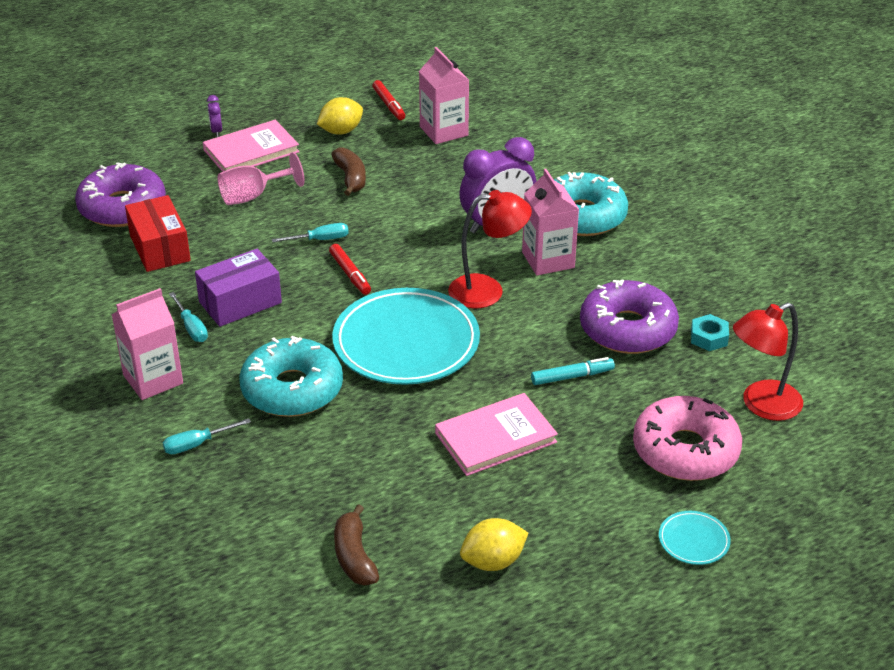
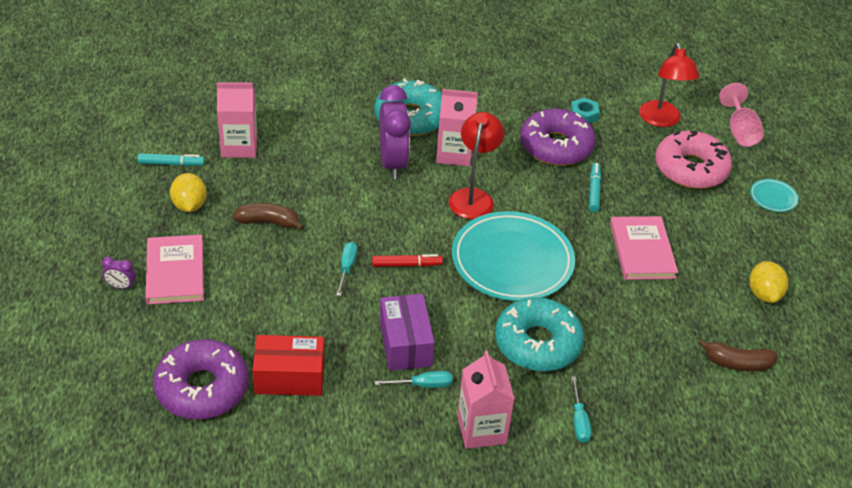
camera: 70 degrees left, 5 degrees up
(253, 196) = (250, 291): pink goblet -> pink goblet (739, 131)
(389, 105) = (171, 164): red marker -> turquoise marker

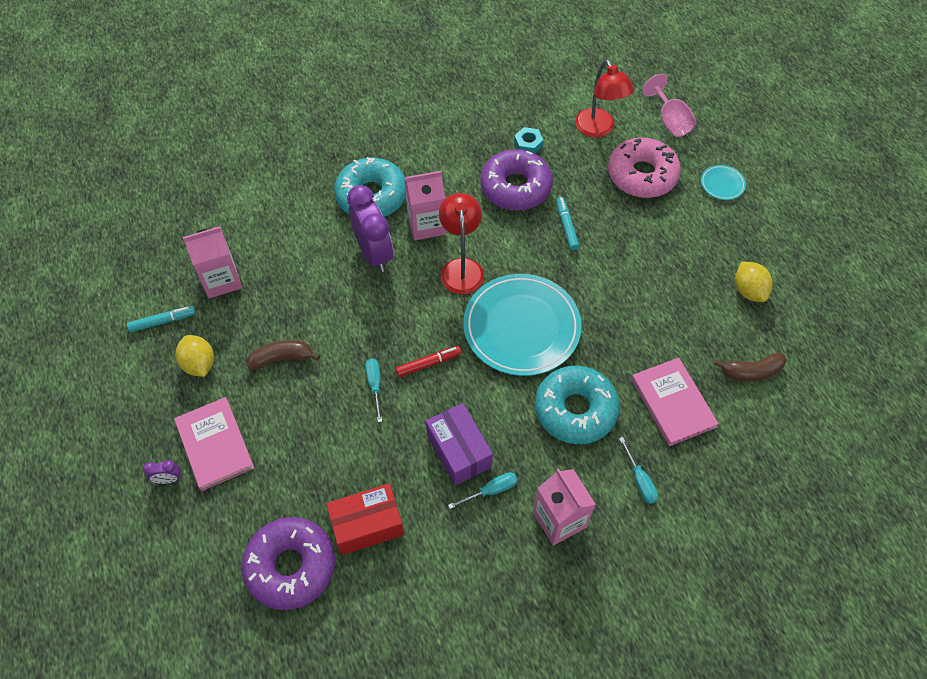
camera: 15 degrees left, 15 degrees up
(642, 250) = (630, 278): pink book -> pink book (672, 403)

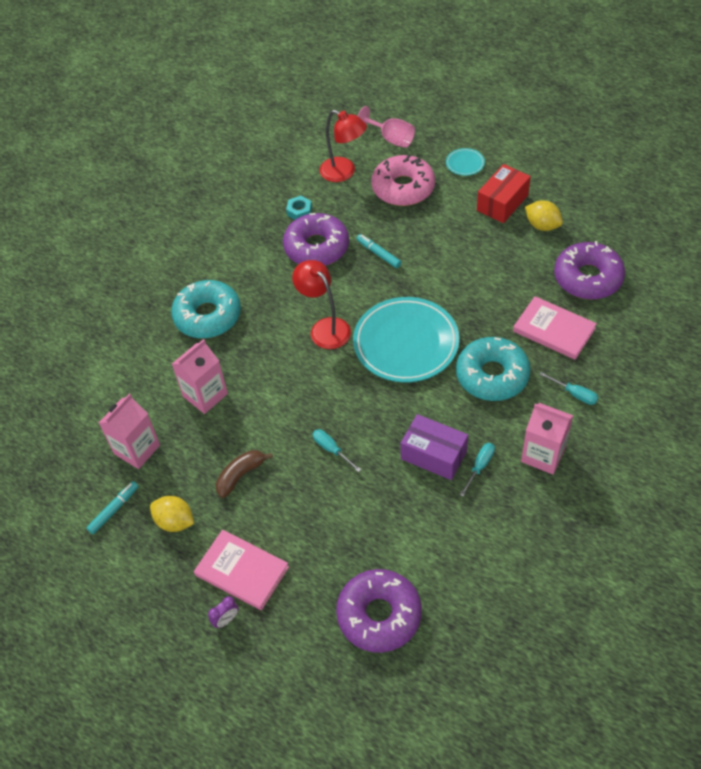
camera: 30 degrees left, 5 degrees down
(367, 525) = (411, 548): red box -> red box (502, 203)
(374, 253) = (247, 356): purple clock -> none
(426, 225) = (271, 312): pink carton -> pink carton (205, 395)
(428, 364) = (359, 409): red marker -> none
(751, 371) = (587, 278): brown banana -> purple donut

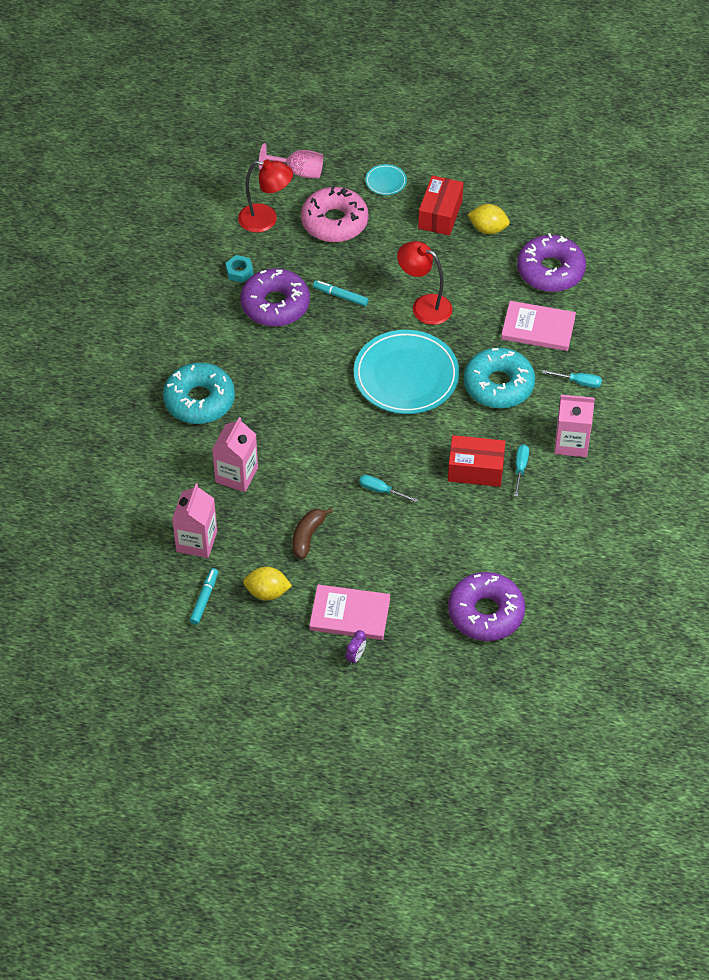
camera: 25 degrees left, 0 degrees up
(325, 328) = (321, 382): red lamp -> red lamp (424, 306)
(433, 455) = (475, 469): purple box -> red box

